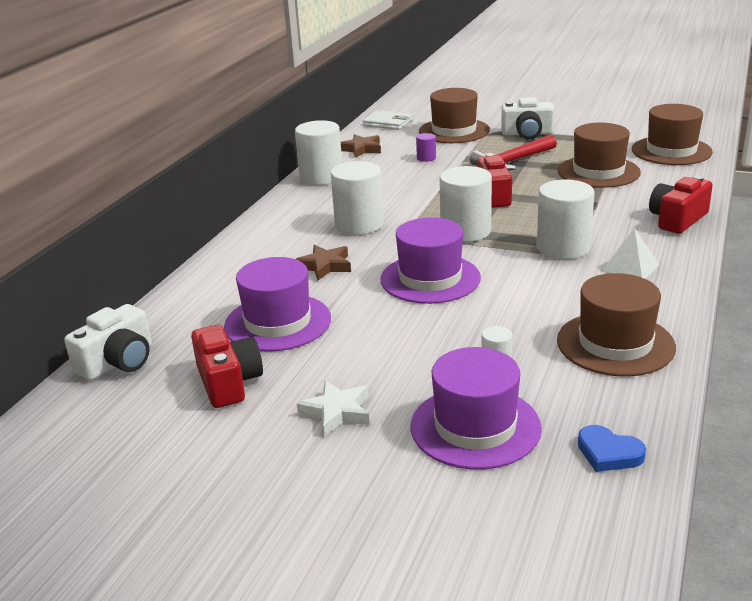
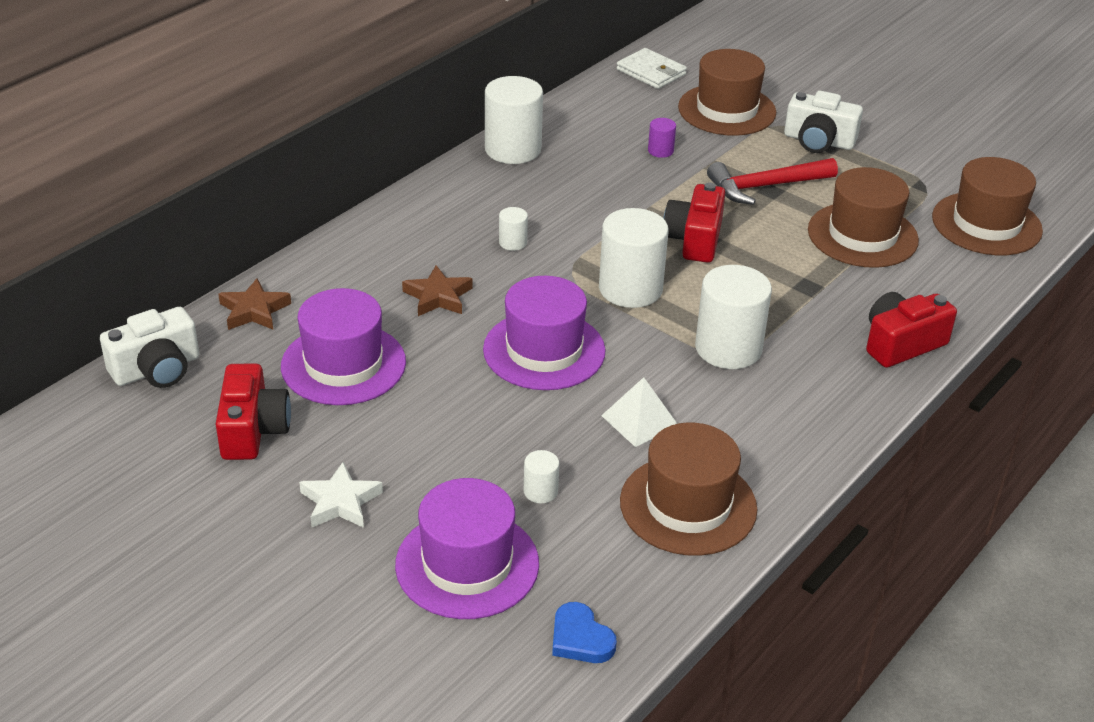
camera: 15 degrees right, 10 degrees up
(359, 225) = (513, 242): white cylinder -> white cylinder, size x0.46
(361, 149) = (589, 113): brown star -> brown star (254, 310)
(630, 267) = (786, 402): white pyramid -> white pyramid (639, 420)

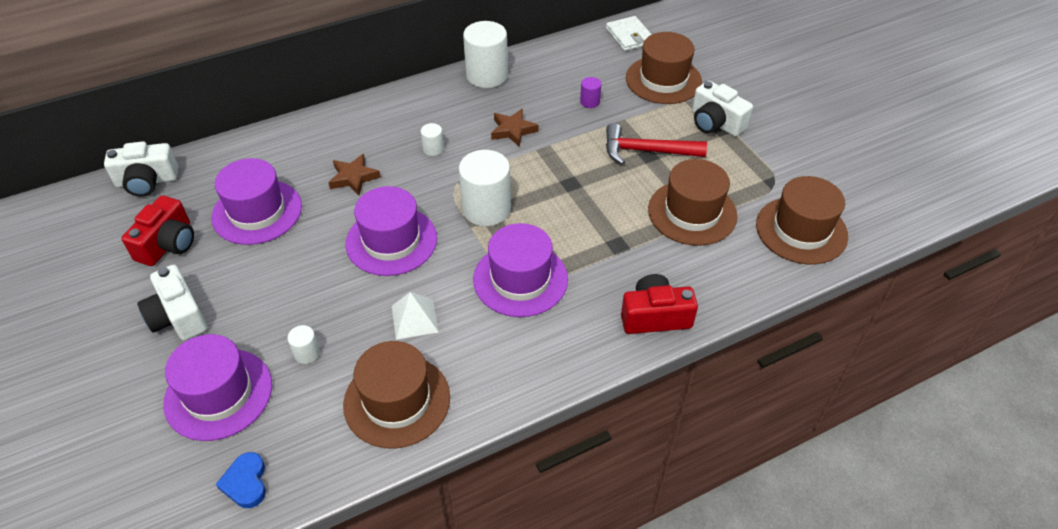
camera: 25 degrees right, 10 degrees up
(254, 310) = (234, 155): brown star -> brown star (513, 130)
(340, 502) = (178, 316): white star -> white camera
(694, 239) = (561, 181): red camera -> none
(728, 348) = (520, 279): white cylinder -> purple hat

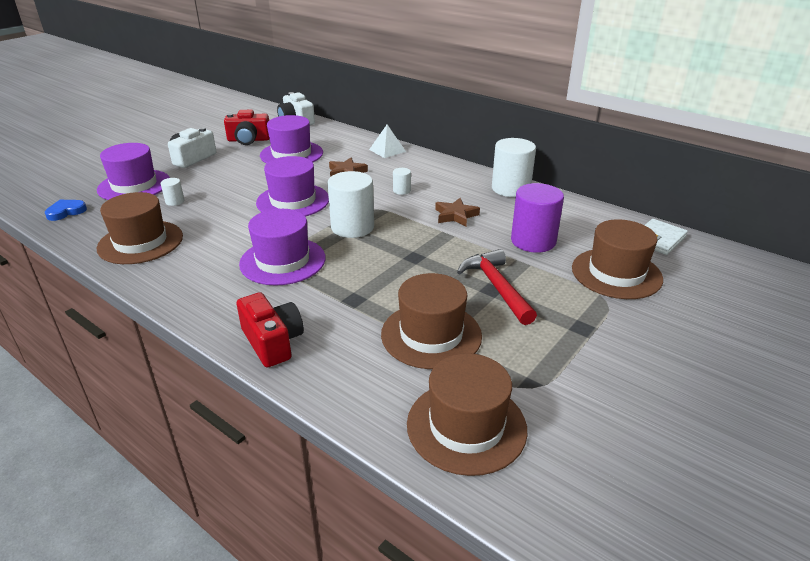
camera: 65 degrees right, 15 degrees down
(414, 318) = (220, 229): white pyramid -> white pyramid (387, 150)
(590, 102) = (533, 241): purple cylinder -> purple cylinder, size x2.18
(715, 123) = (587, 321): white camera -> none

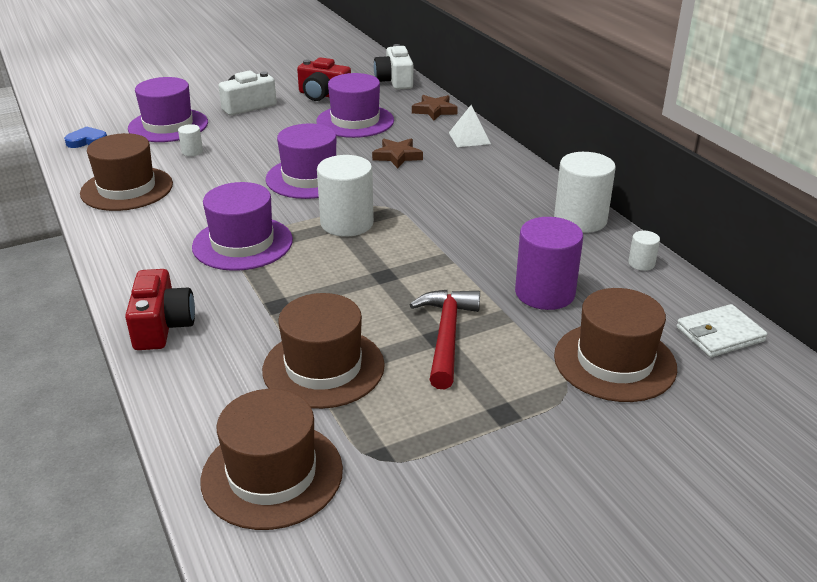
camera: 25 degrees right, 0 degrees up
(401, 190) = (441, 192): white cylinder -> white cylinder (641, 263)
(455, 215) = (478, 238): brown star -> brown star (434, 111)

